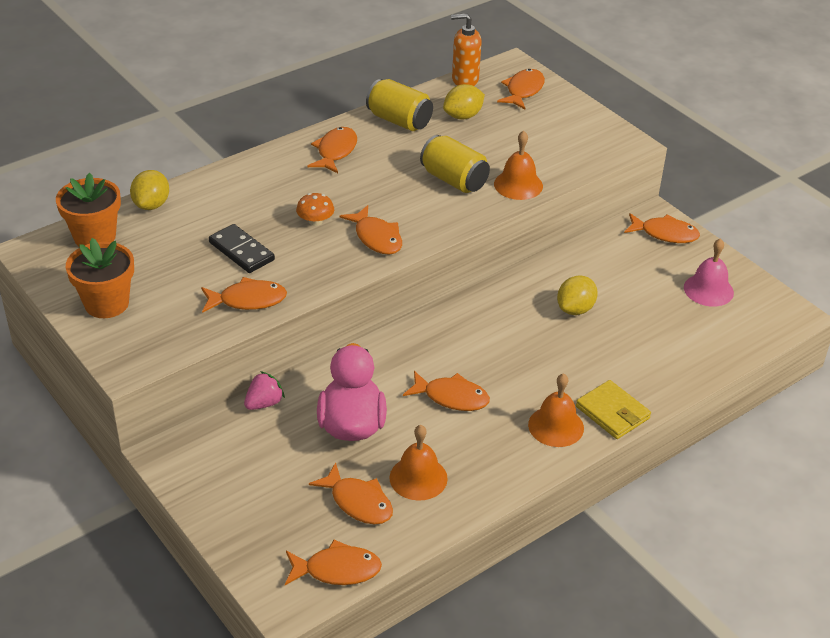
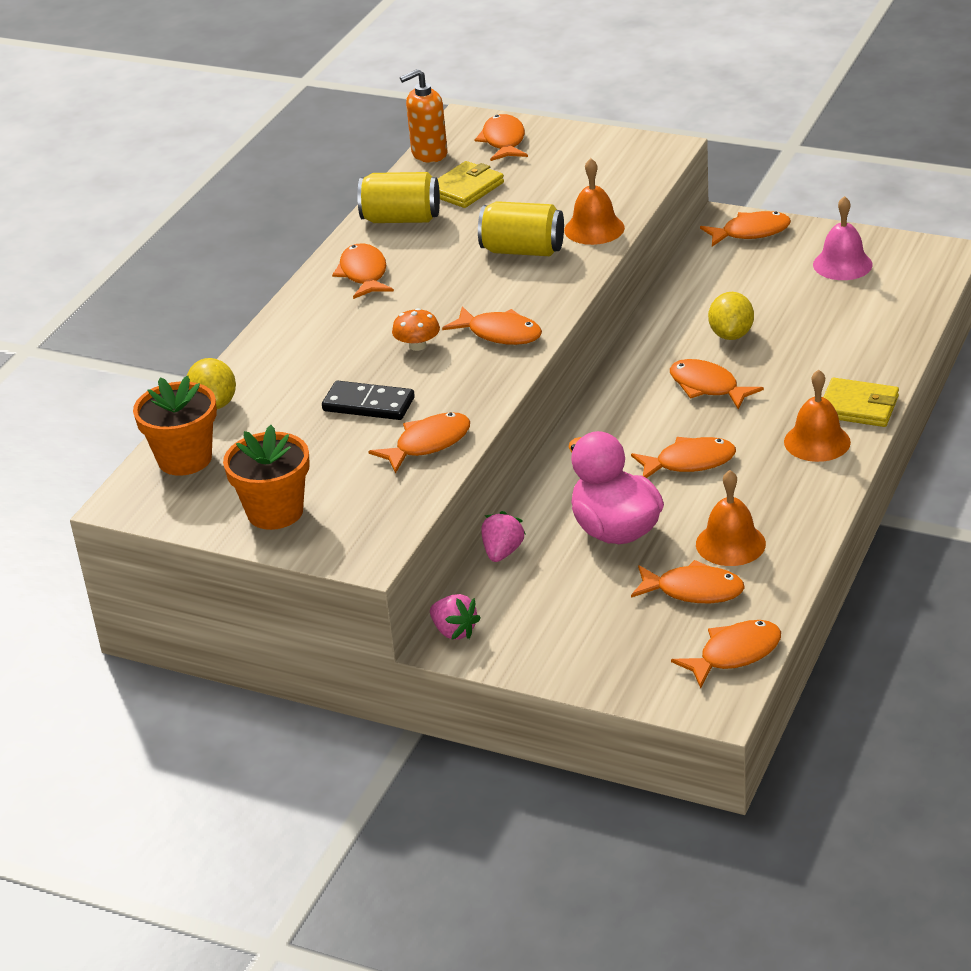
camera: 25 degrees left, 5 degrees down
(177, 448) = (454, 631): none -> pink strawberry
(463, 116) = (465, 189): yellow lemon -> yellow wallet
(520, 343) = (707, 387): none -> orange fish

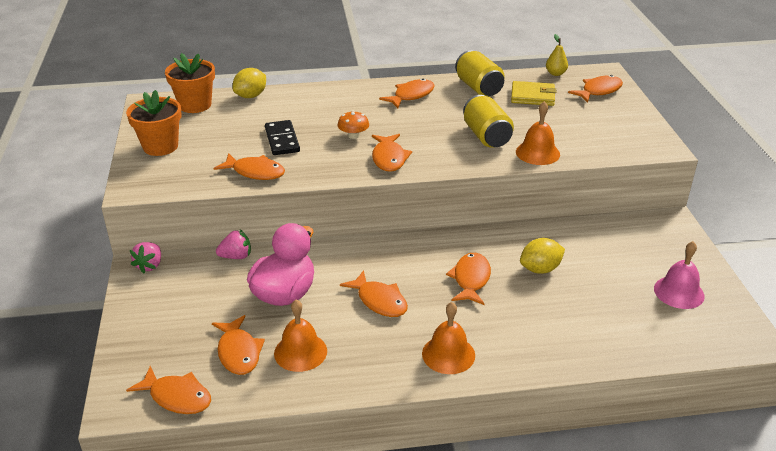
camera: 55 degrees right, 0 degrees up
(429, 154) = (555, 73): orange soap dispenser -> yellow pear
(750, 232) = (669, 236): orange fish -> none
(858, 407) = (508, 361): yellow wallet -> none

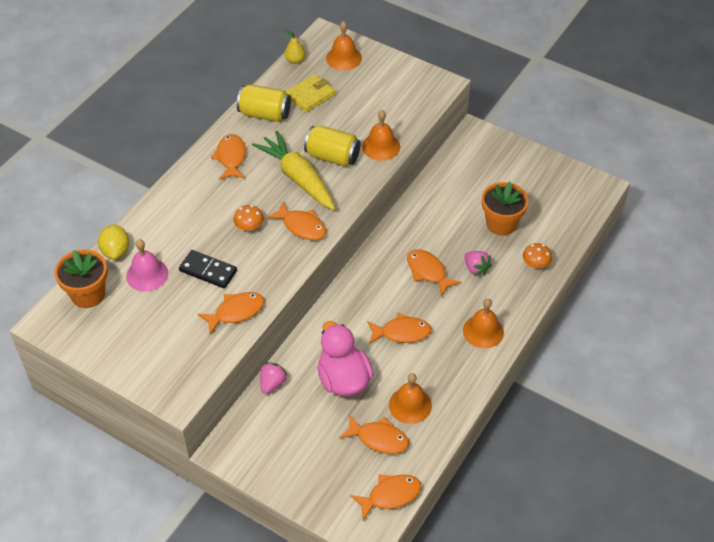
camera: 50 degrees left, 15 degrees up
(149, 265) = (229, 442): pink strawberry -> pink strawberry (476, 269)
(160, 146) = (131, 350): orange flower pot -> orange flower pot (501, 224)
(437, 132) = (297, 177): none -> yellow carrot
(540, 269) = (453, 230): yellow lemon -> none
(582, 346) = (536, 264): none -> orange mushroom
(599, 91) = (343, 58): orange fish -> orange bell
(679, 292) = (536, 184): pink bell -> pink bell (147, 274)

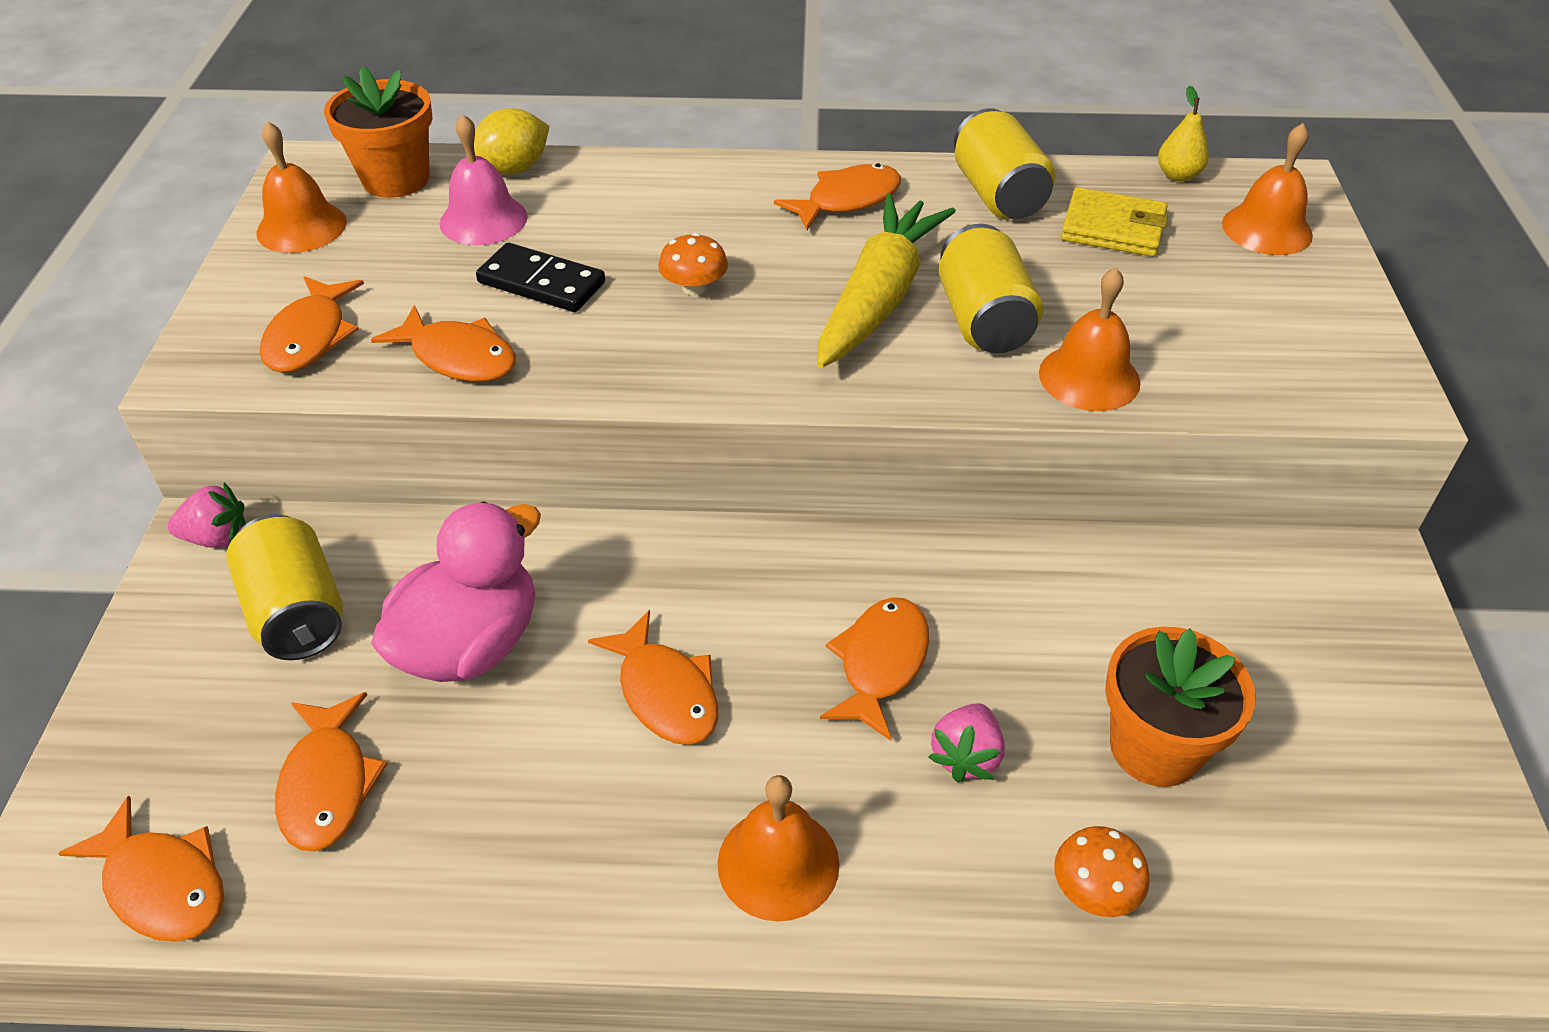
camera: 60 degrees right, 5 degrees down
(208, 271) = (541, 282): black domino -> black domino turned 60 degrees counterclockwise
(272, 383) = (401, 535): pink strawberry -> pink strawberry (217, 538)
(290, 427) = (297, 612): none -> yellow can
(301, 226) = (753, 354): orange fish -> orange fish (310, 337)
(410, 405) = (457, 804): orange bell -> orange bell (301, 227)

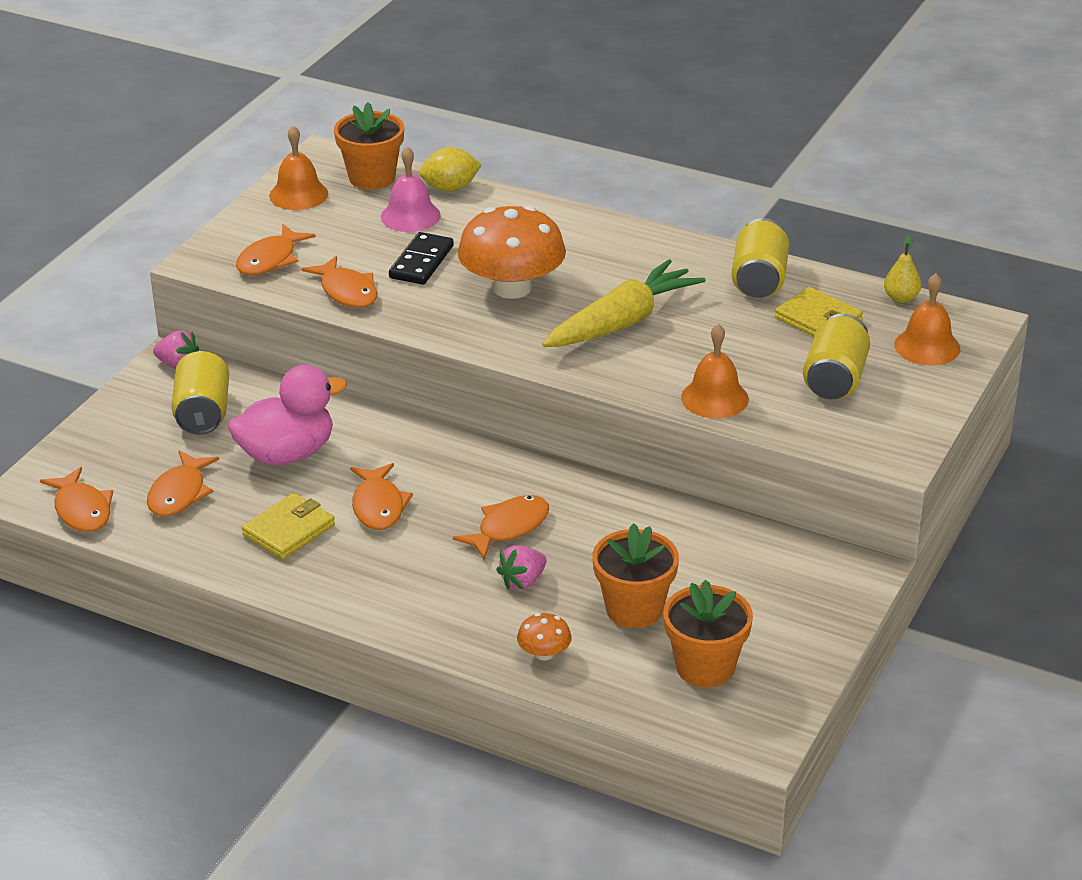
camera: 25 degrees right, 10 degrees down
(541, 282) = (421, 262): black domino -> black domino turned 60 degrees clockwise
(550, 793) = (289, 530): none -> yellow wallet
(694, 287) = (512, 288): orange mushroom -> orange mushroom, size x2.29
(778, 863) = (386, 593): orange bell -> none
(847, 200) = (653, 259): orange fish -> none
(983, 321) = (677, 351): yellow can -> yellow can (835, 379)
(1330, 819) = (705, 667): none -> orange flower pot

